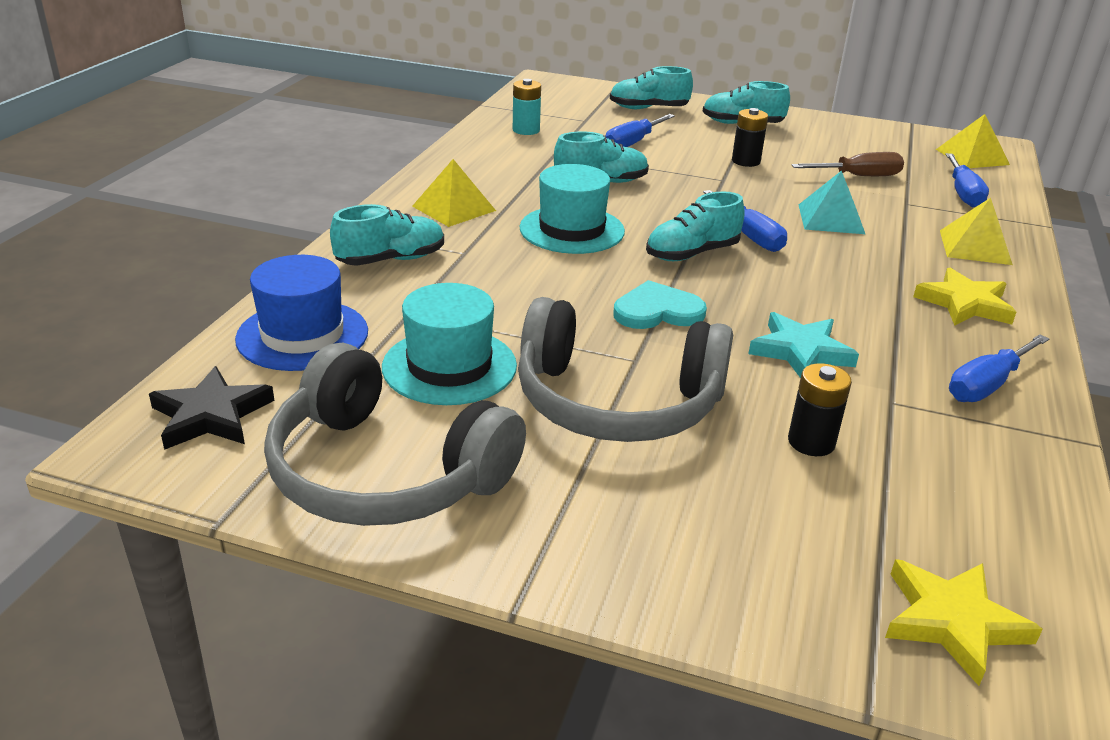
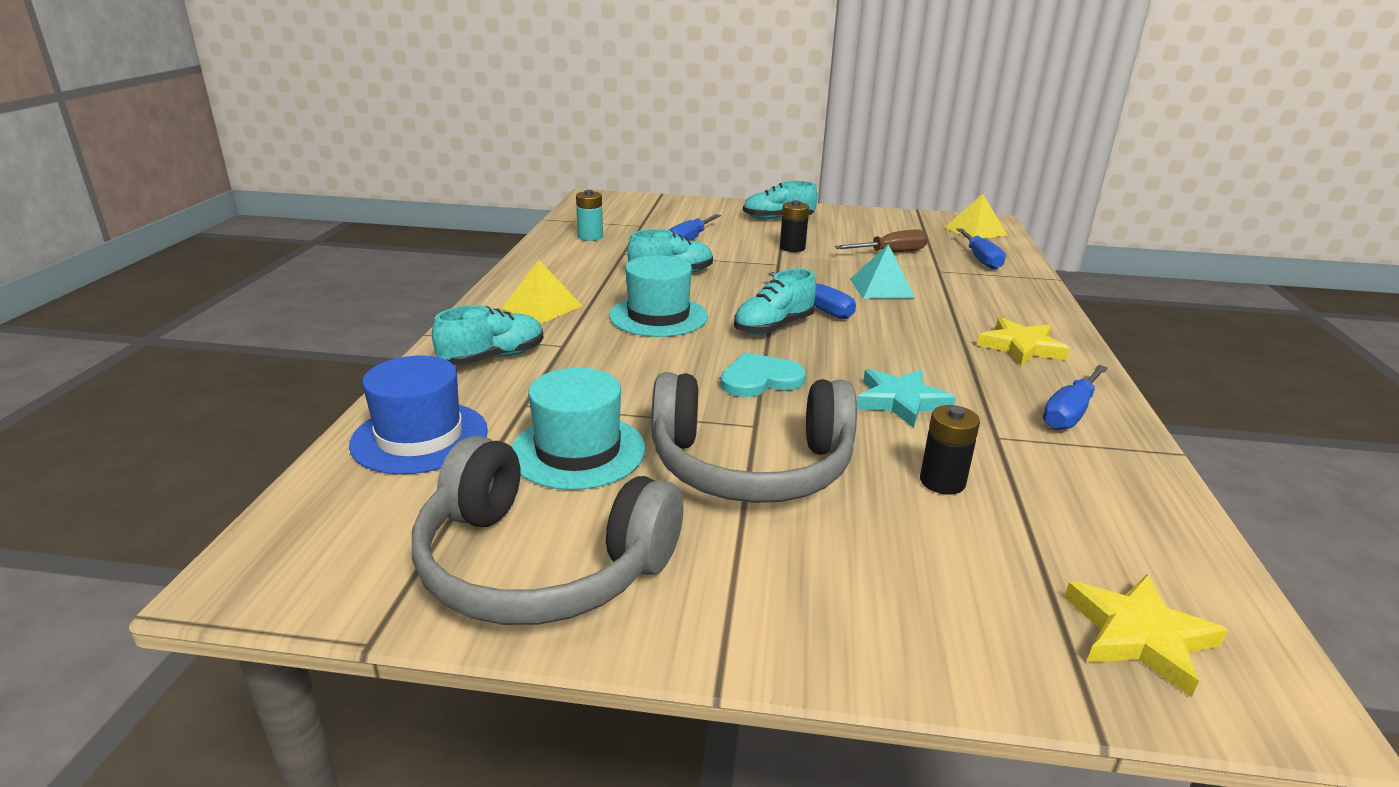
camera: 10 degrees left, 5 degrees down
(211, 415) = (337, 529): black star -> none
(648, 108) = (693, 212): turquoise shoe -> none
(975, 247) = (1009, 300): yellow pyramid -> none

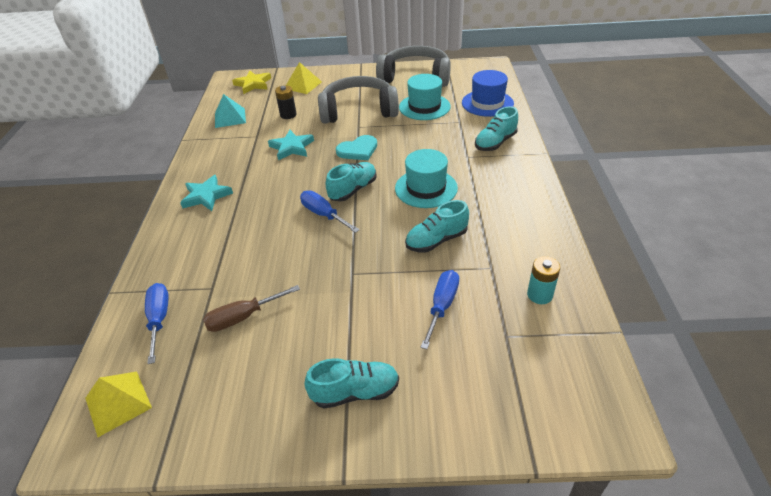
camera: 175 degrees right, 15 degrees up
(542, 307) = (502, 185): yellow pyramid -> yellow pyramid (303, 85)
(792, 248) = (339, 309): black battery -> none
(882, 288) = (271, 248): turquoise pyramid -> turquoise pyramid (230, 118)
(1021, 347) = (206, 196): yellow star -> turquoise star
(1070, 413) = (215, 152): blue screwdriver -> none

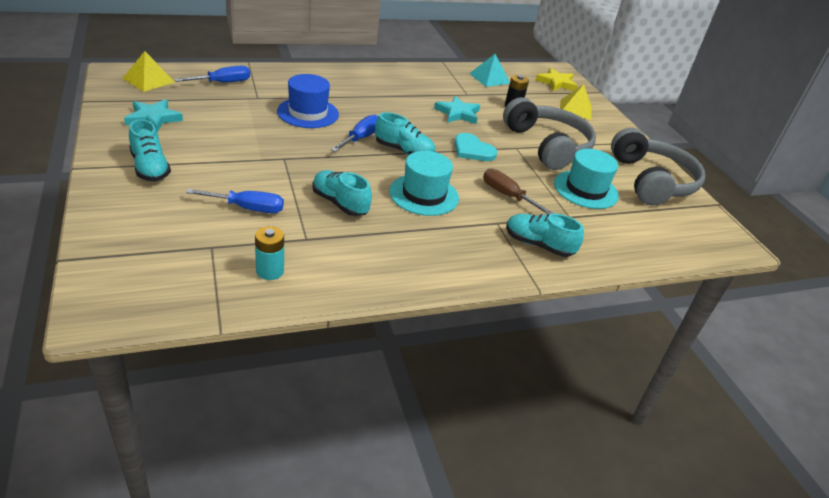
camera: 65 degrees right, 5 degrees down
(206, 196) = (368, 82): turquoise star -> turquoise star (153, 118)
(243, 317) = (227, 114): brown screwdriver -> brown screwdriver (507, 195)
(487, 103) = (629, 239): blue hat -> blue hat (308, 113)

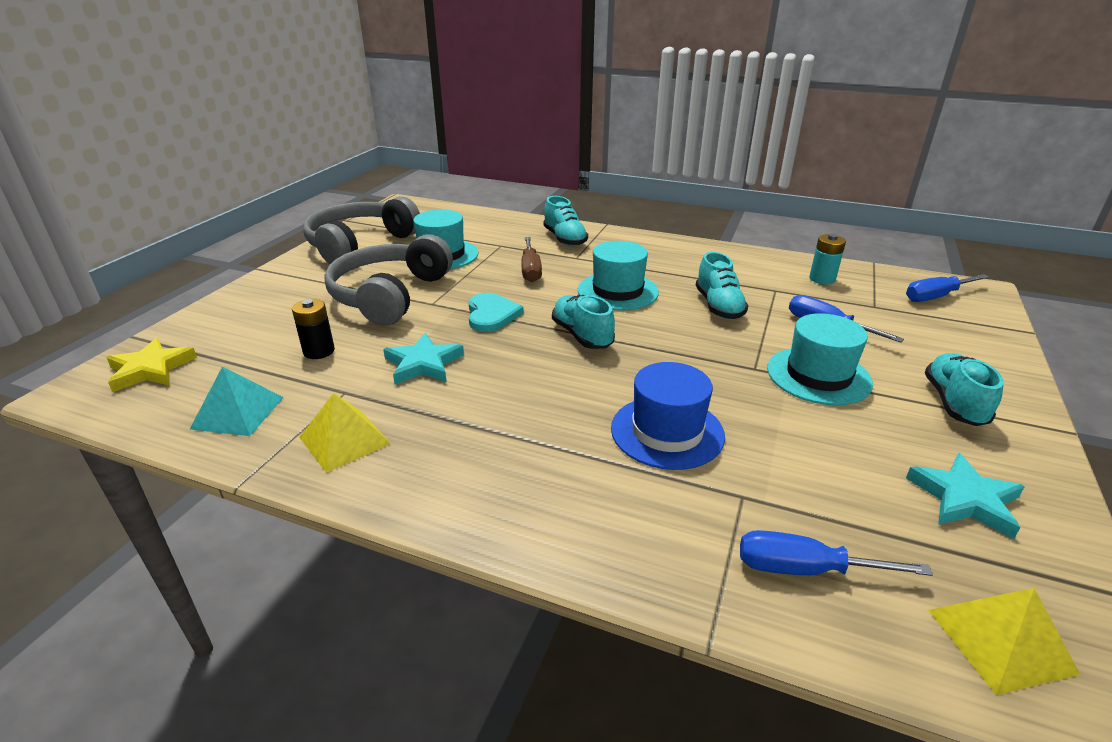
camera: 135 degrees left, 5 degrees down
(241, 164) = (818, 375): none -> turquoise hat
(360, 138) = (621, 367): blue screwdriver -> blue screwdriver (936, 297)
(575, 109) = (241, 323): yellow pyramid -> yellow pyramid (345, 440)

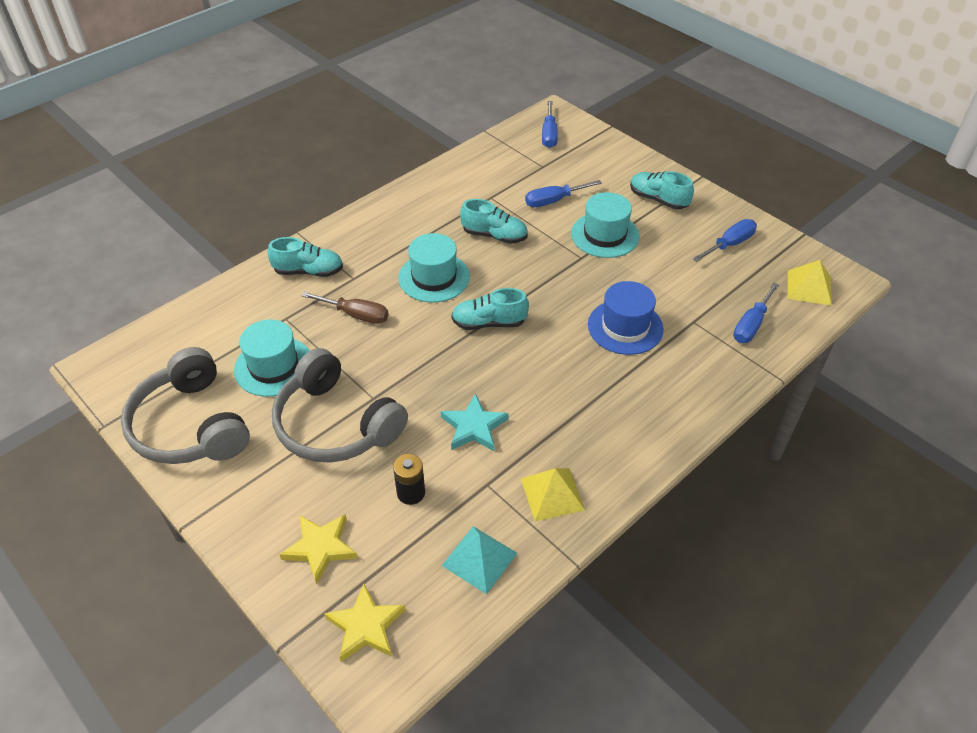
camera: 65 degrees left, 15 degrees up
(242, 325) = (320, 548): none -> yellow star
(491, 314) = (421, 364): turquoise heart -> none
(822, 279) = (491, 167): turquoise battery -> none
(964, 499) = (729, 244): turquoise star -> blue screwdriver

